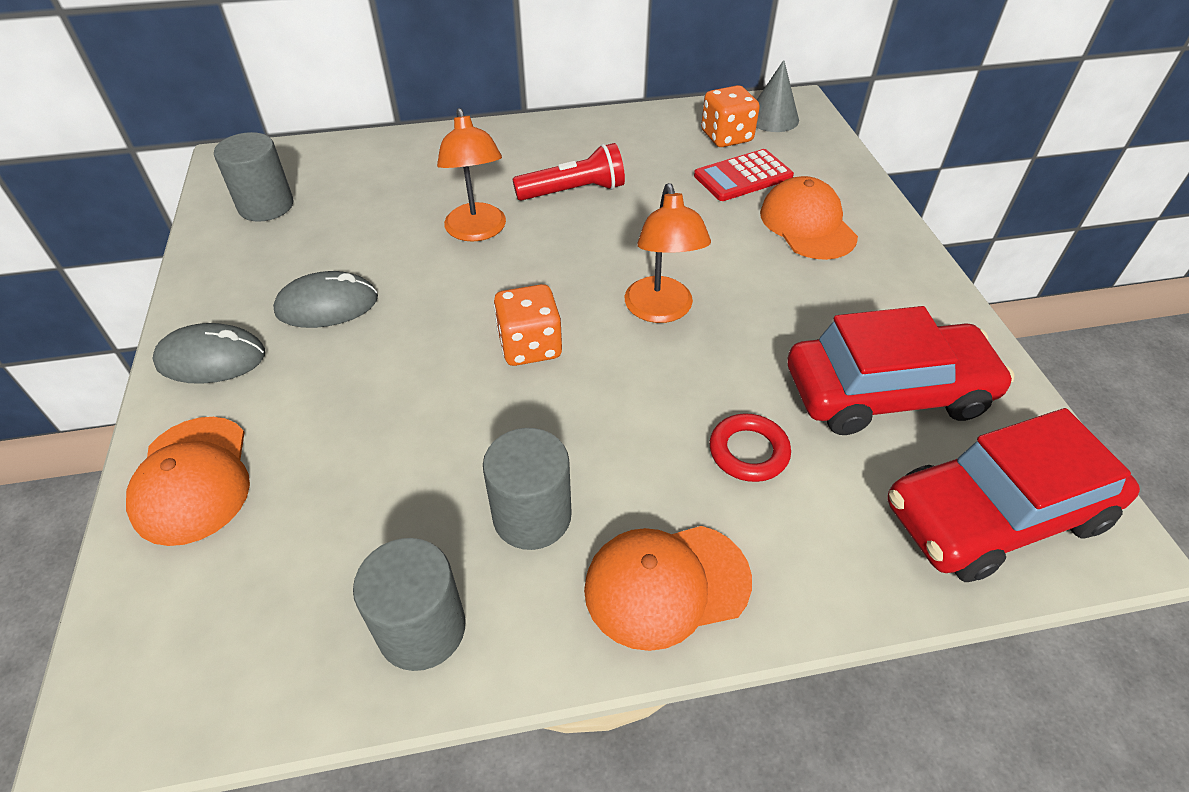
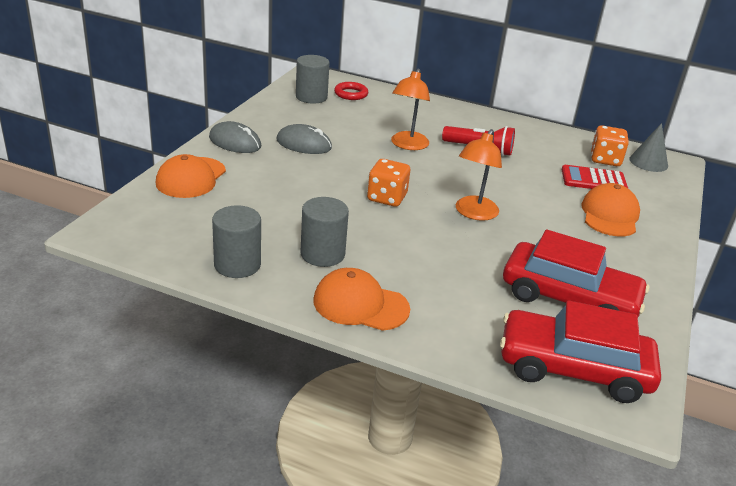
camera: 30 degrees right, 15 degrees down
(748, 451) = (458, 283): red ring -> red ring (351, 94)

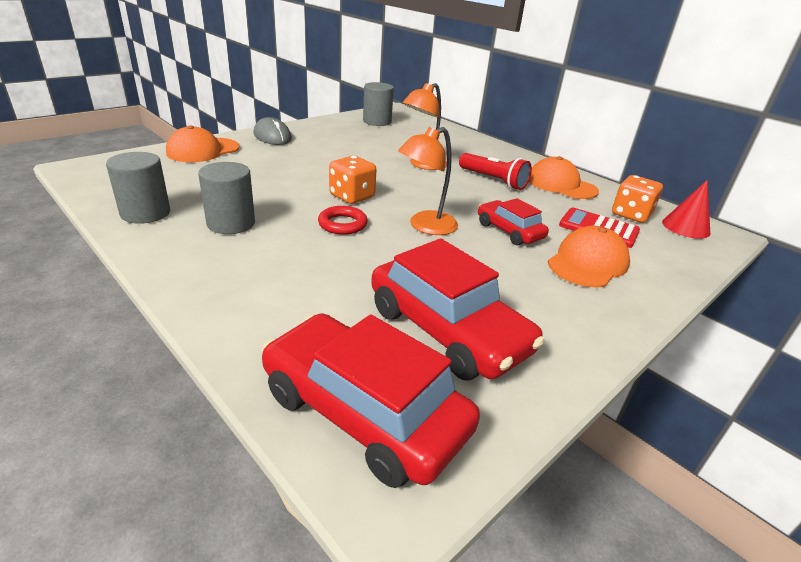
camera: 25 degrees right, 0 degrees up
(304, 144) = (328, 147): grey mouse -> none
(351, 94) = (414, 125): red ring -> red ring (342, 224)
(360, 304) = (206, 272): orange cap -> orange cap (561, 185)
(536, 200) = (509, 231): none -> red car
(648, 162) = (685, 227): grey cone -> red cone

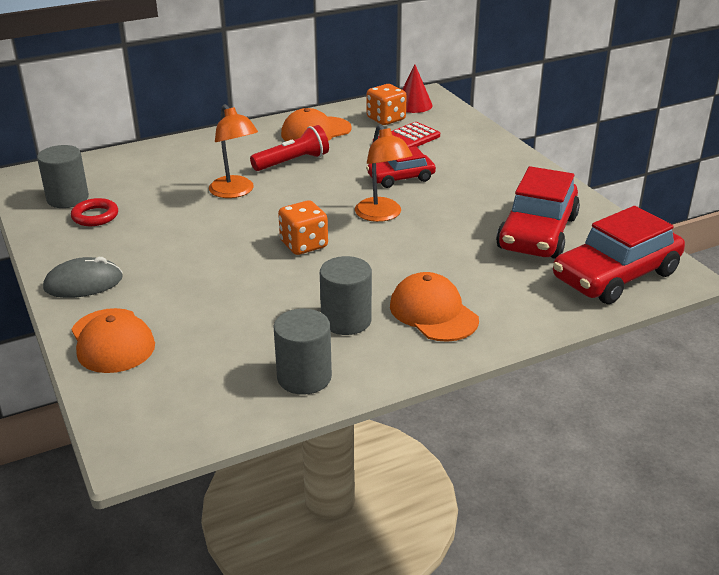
camera: 70 degrees left, 0 degrees up
(342, 224) = (365, 257): red ring -> red ring (95, 216)
(447, 330) = (537, 233): red car -> red car turned 135 degrees clockwise
(588, 263) = (459, 159): orange cap -> orange cap (433, 312)

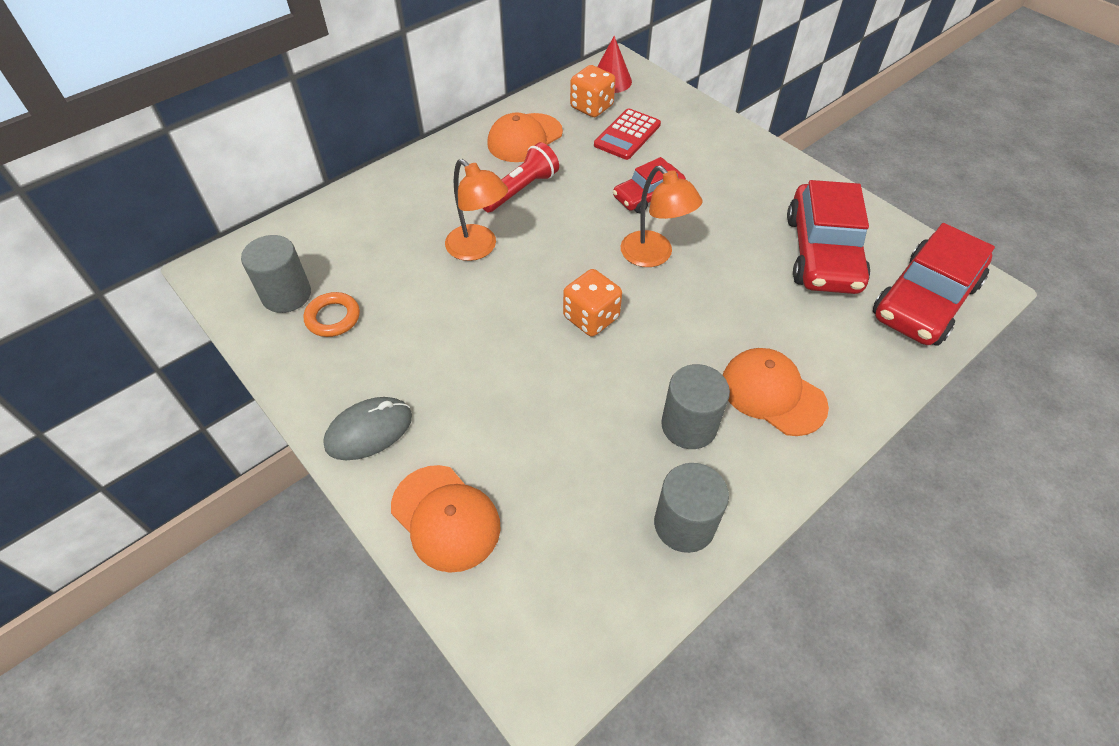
camera: 15 degrees left, 20 degrees up
(95, 216) = (333, 318): red ring -> orange ring

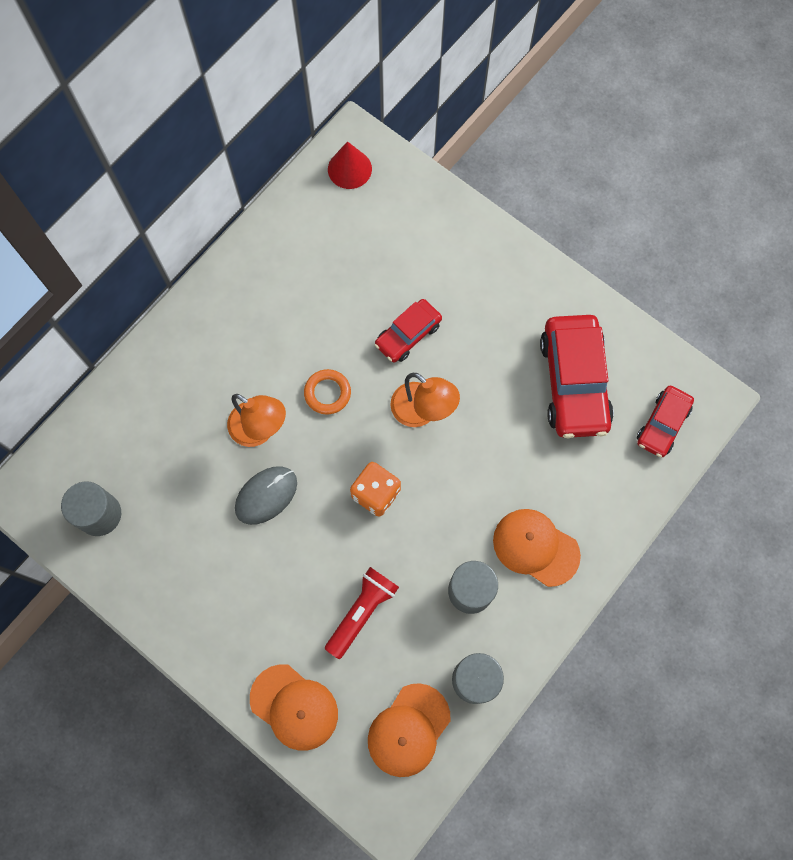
camera: 10 degrees left, 20 degrees up
(333, 318) = (149, 532): orange ring -> orange ring (327, 393)
(369, 430) = (214, 641): grey mouse -> grey mouse (266, 495)
(520, 190) = (284, 347): red flashlight -> red flashlight (362, 612)
(524, 138) = (275, 273): orange cap -> orange cap (408, 730)
(591, 107) = (335, 214): orange dice -> none
(627, 135) = (377, 251): red calculator -> none
(925, 300) = (662, 424): red car -> red car, size x0.57

